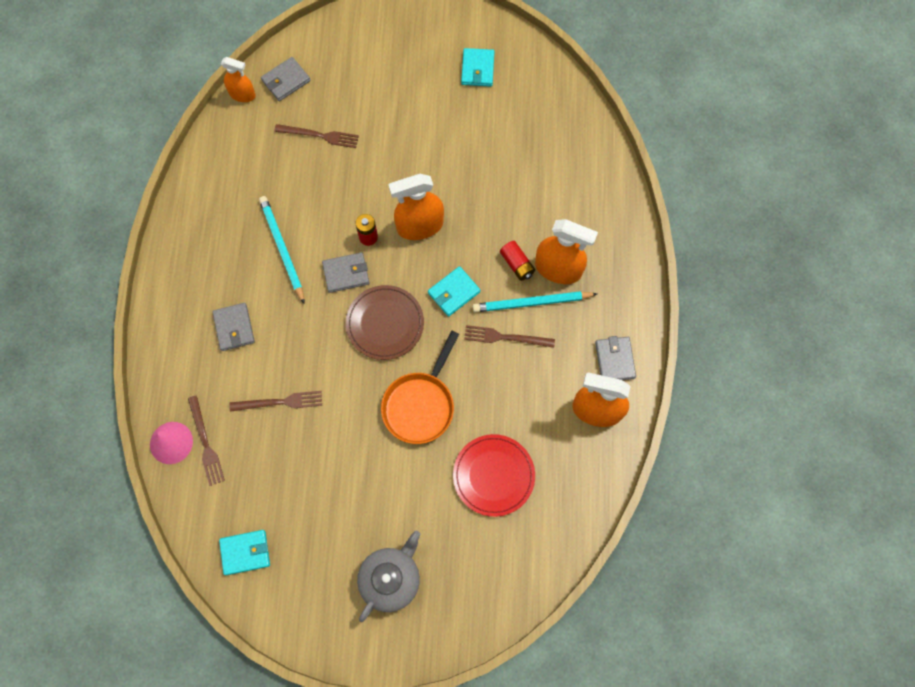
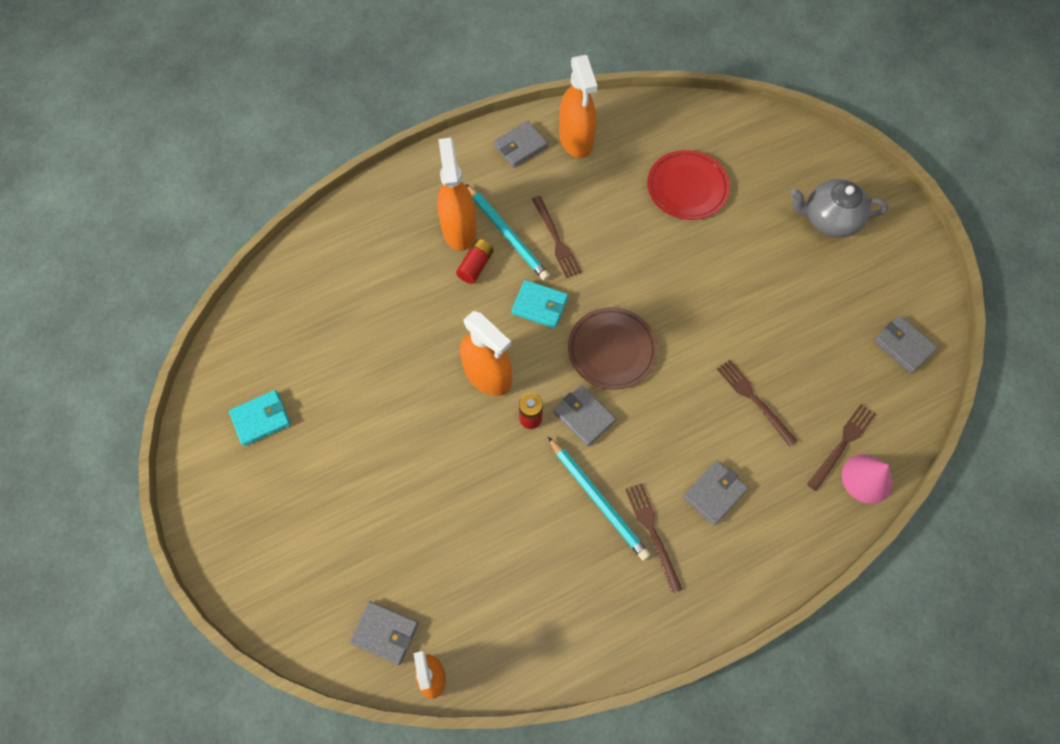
camera: 120 degrees left, 5 degrees down
(245, 552) = (903, 345): turquoise wallet -> grey wallet
(282, 249) = (598, 499): turquoise pencil -> turquoise pencil turned 75 degrees counterclockwise
(320, 135) = (438, 544): brown fork -> brown fork (652, 533)
(420, 405) = (668, 276): orange pan -> none

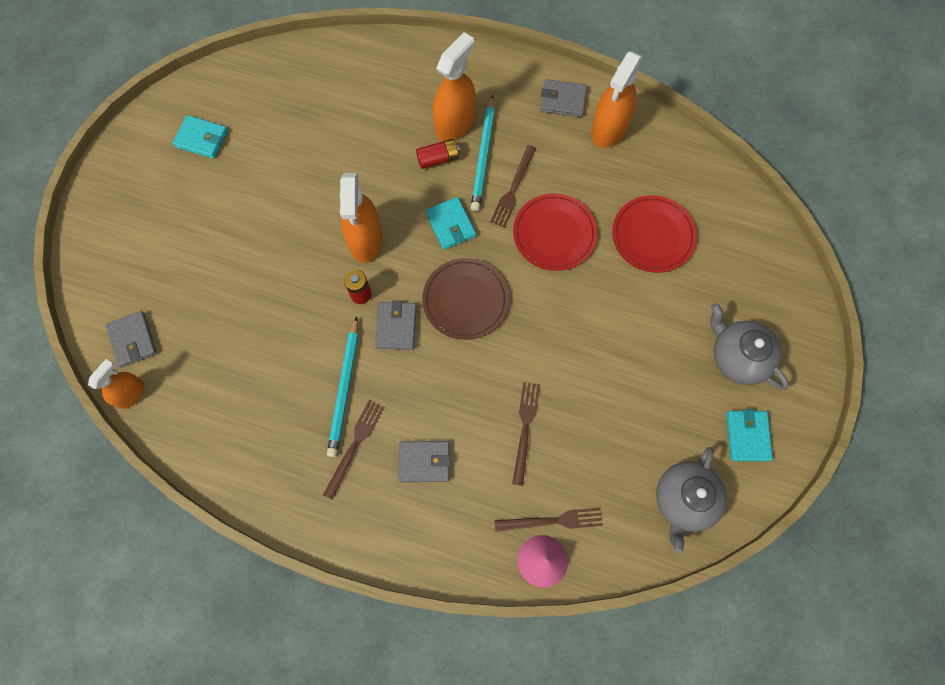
camera: 45 degrees right, 5 degrees up
(620, 245) = (554, 234): none -> red plate
(892, 266) = (747, 436): none -> turquoise wallet
(903, 345) = (684, 500): grey wallet -> grey teapot

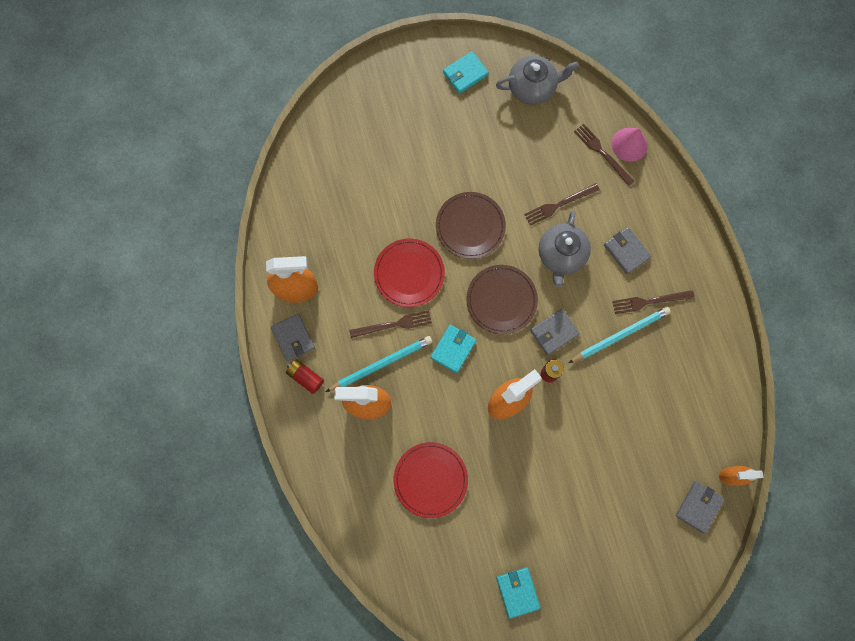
camera: 125 degrees left, 5 degrees up
(438, 158) = (406, 395): red battery -> red battery (305, 377)
(563, 322) = (470, 226): none -> brown plate
(653, 235) = (364, 208): red plate -> red plate (430, 480)
(738, 357) = (415, 107): grey teapot -> grey teapot (561, 255)

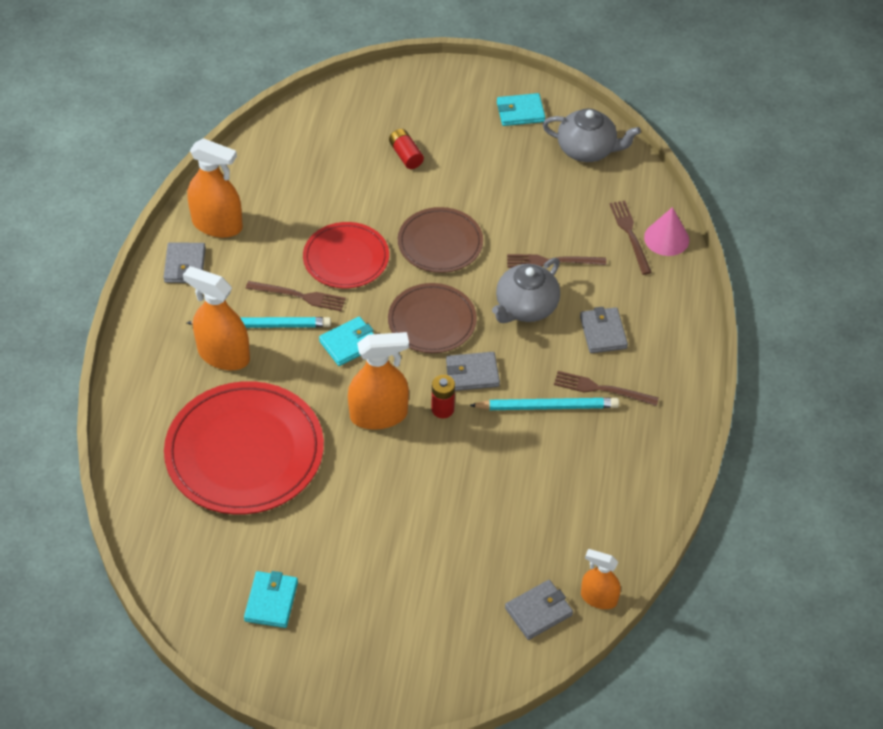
camera: 25 degrees right, 25 degrees down
(305, 377) = (174, 304): red battery -> red battery (405, 155)
(430, 480) = (244, 452): red plate -> red plate, size x1.69

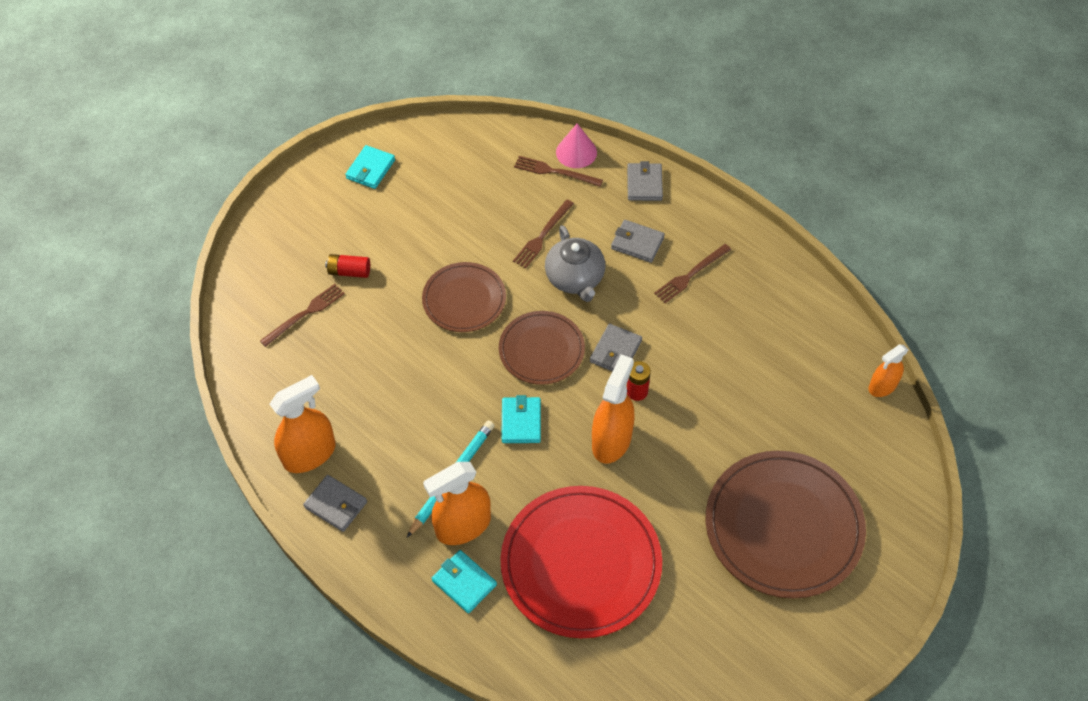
camera: 55 degrees left, 5 degrees up
(271, 601) = (750, 623): turquoise wallet -> turquoise wallet (464, 583)
(299, 296) = (441, 432): brown fork -> brown fork (305, 314)
(346, 258) = (427, 375): red plate -> none
(385, 584) = (783, 526): none -> brown plate
(538, 611) = (871, 433): grey wallet -> grey wallet (644, 184)
(547, 406) = (683, 319): turquoise pencil -> none
(587, 150) = (447, 149): grey teapot -> none

